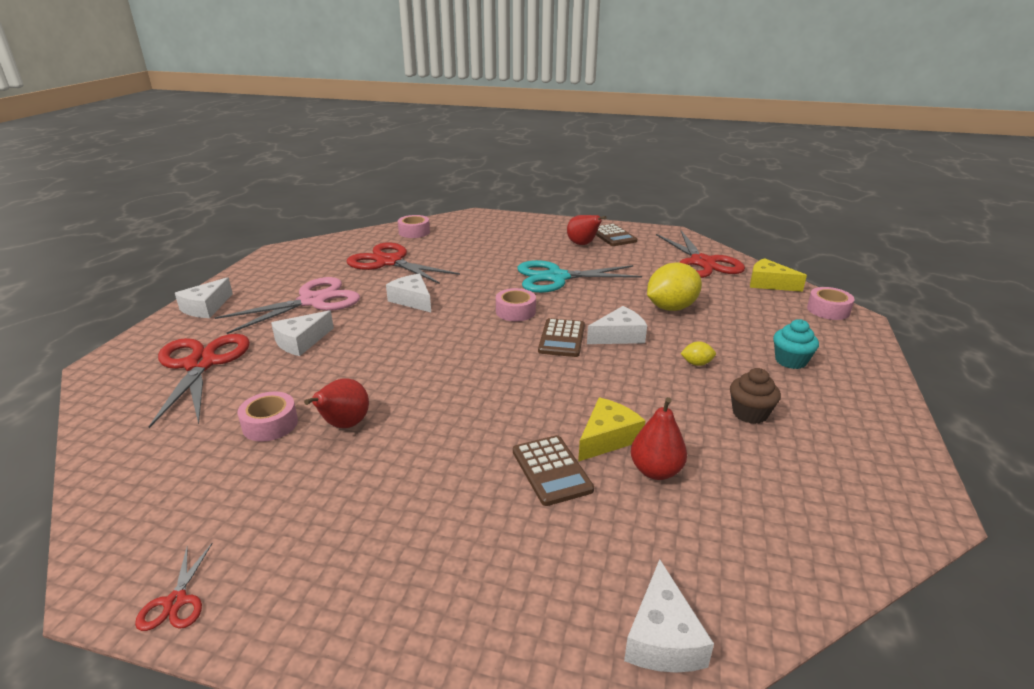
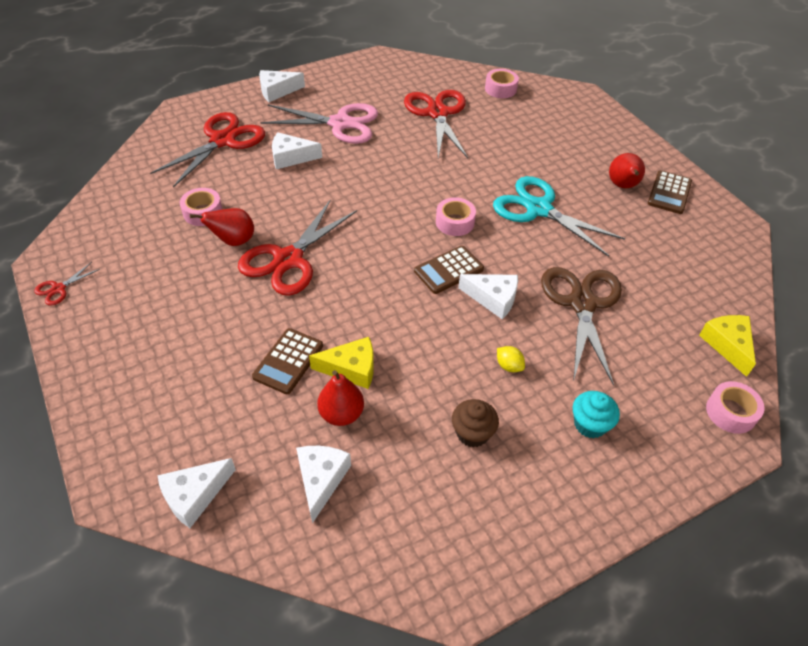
camera: 45 degrees right, 20 degrees up
(412, 300) = (401, 163): white cheese -> white cheese (321, 480)
(671, 308) = (582, 303): yellow lemon -> brown scissors
(702, 262) = (703, 278): red scissors -> red scissors (288, 259)

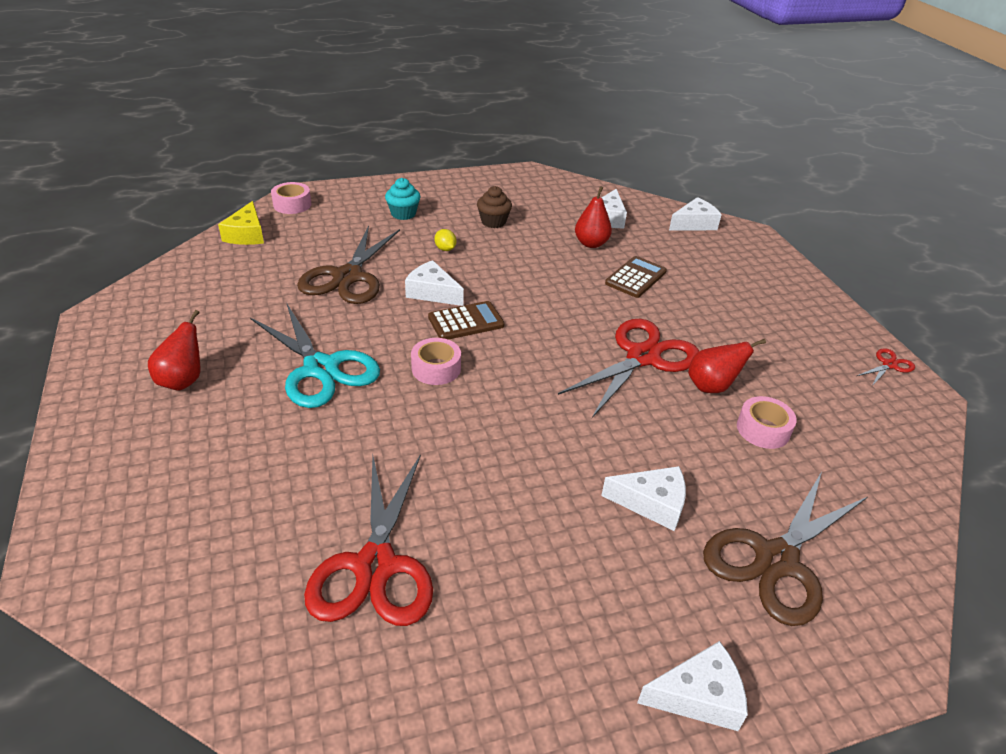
camera: 170 degrees left, 10 degrees down
(223, 140) = (776, 560): red scissors -> brown scissors
(340, 124) = (565, 568): pink scissors -> none
(351, 368) = (580, 266): yellow cheese -> none
(500, 89) = (209, 618): pink tape -> none
(669, 193) = (132, 363): brown calculator -> none

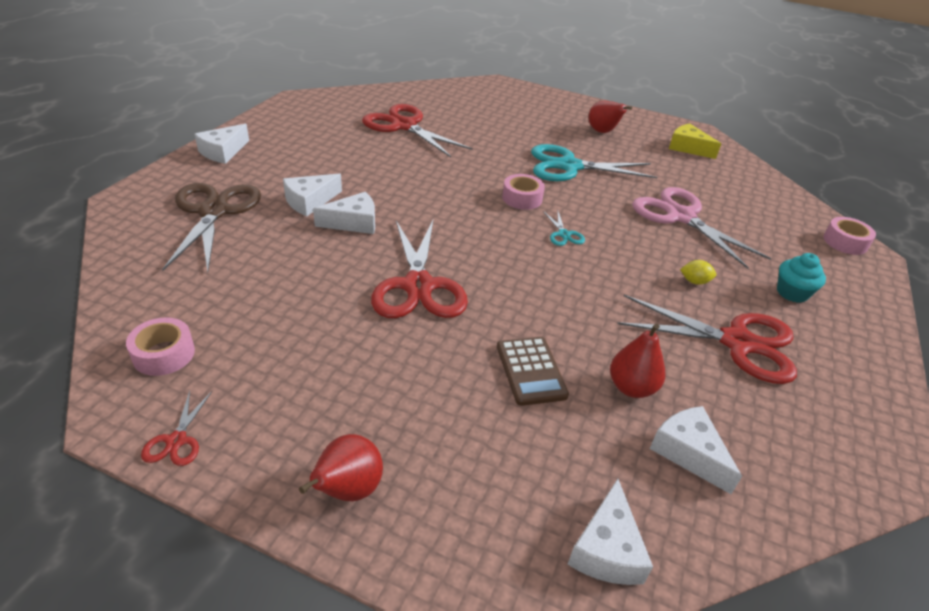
camera: 130 degrees right, 0 degrees up
(247, 234) = (789, 203): yellow cheese -> yellow cheese (688, 148)
(347, 277) = (680, 216): brown scissors -> pink scissors
(432, 292) = (621, 240): white cheese -> white cheese (353, 222)
(466, 321) = (563, 234): brown calculator -> turquoise scissors
(493, 222) = (737, 343): brown cupcake -> red scissors
(711, 387) = (341, 294): red pear -> red pear (347, 490)
(763, 429) = (273, 283): pink tape -> pink tape (164, 354)

